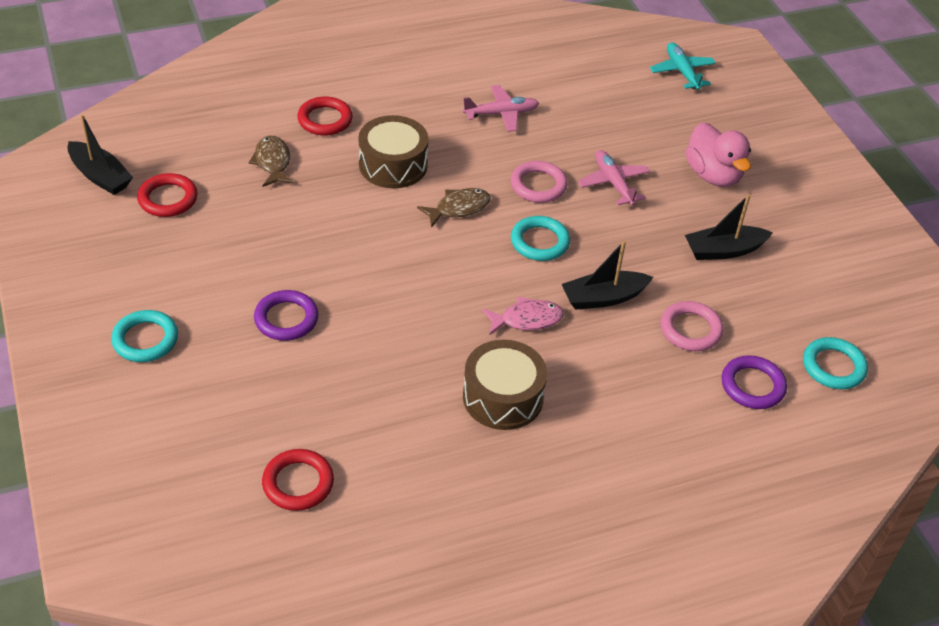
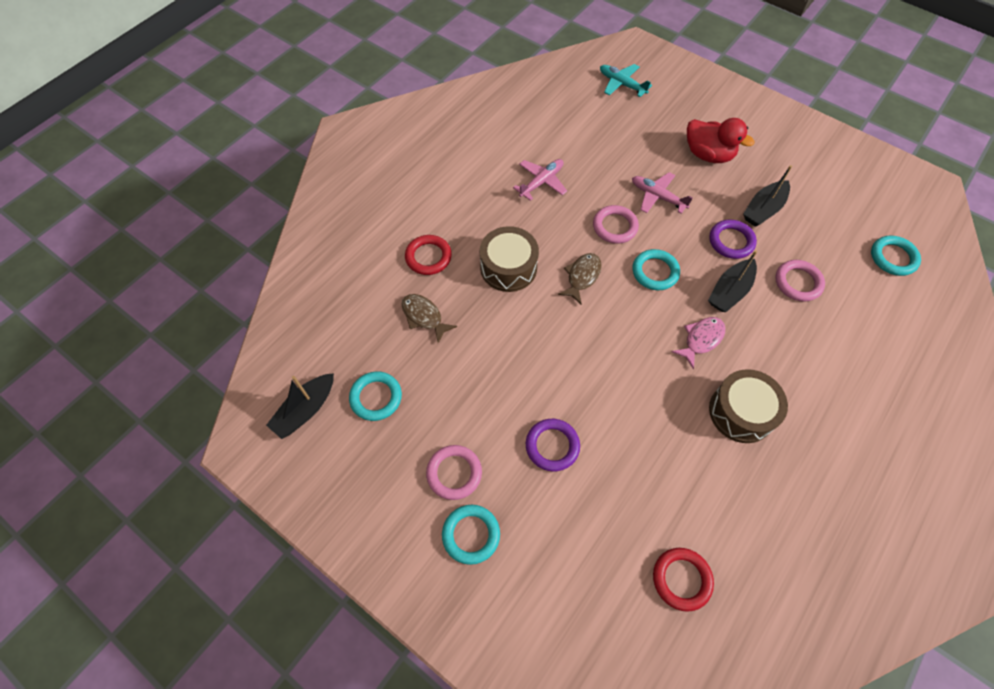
camera: 30 degrees left, 15 degrees up
(100, 176) = (306, 410): black boat -> black boat turned 120 degrees clockwise
(168, 199) = (376, 397): red ring -> turquoise ring
(177, 289) = (454, 473): none -> pink ring
(713, 175) = (708, 154): pink duck -> red duck
(752, 386) = (865, 302): purple ring -> purple ring (731, 241)

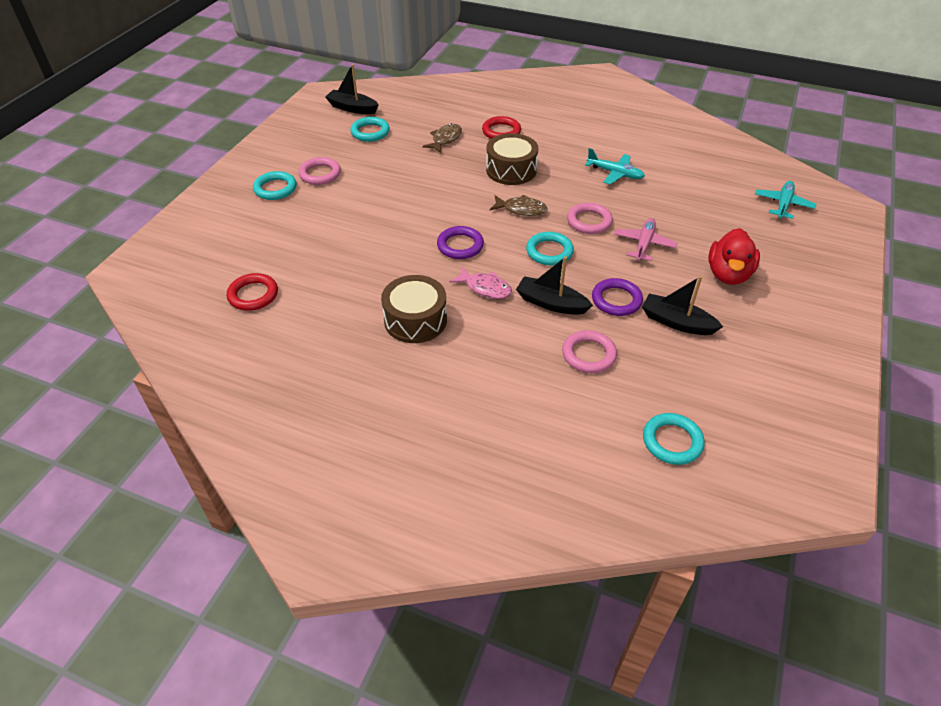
camera: 75 degrees right, 15 degrees down
(541, 182) = (615, 173): pink plane -> turquoise plane
(552, 446) = (353, 215): purple ring -> purple ring (460, 246)

